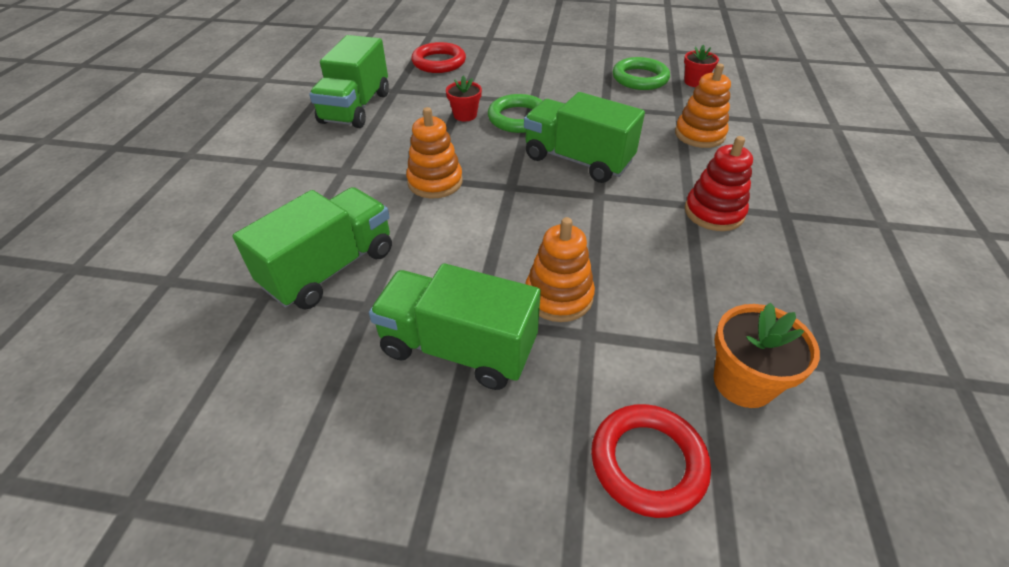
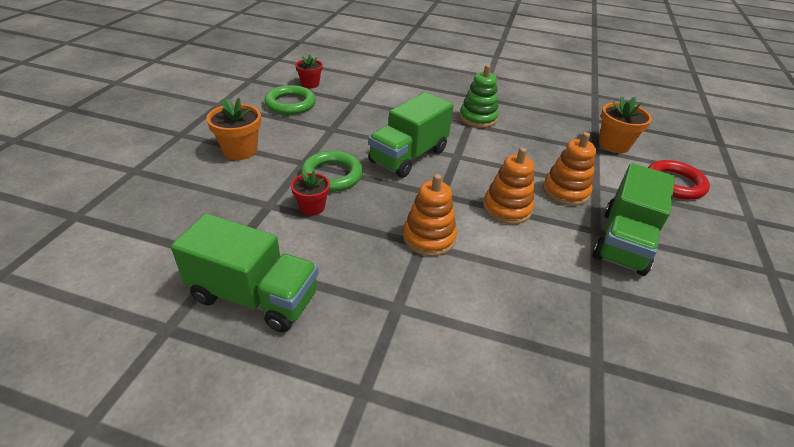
camera: 85 degrees left, 5 degrees down
(330, 268) = (556, 314): green truck -> none
(439, 62) = (172, 215): red ring -> none
(537, 70) = (240, 150): none -> orange flower pot
(699, 134) = (387, 101): orange stacking toy -> orange stacking toy (507, 208)
(714, 212) = (478, 118): red stacking toy -> green stacking toy

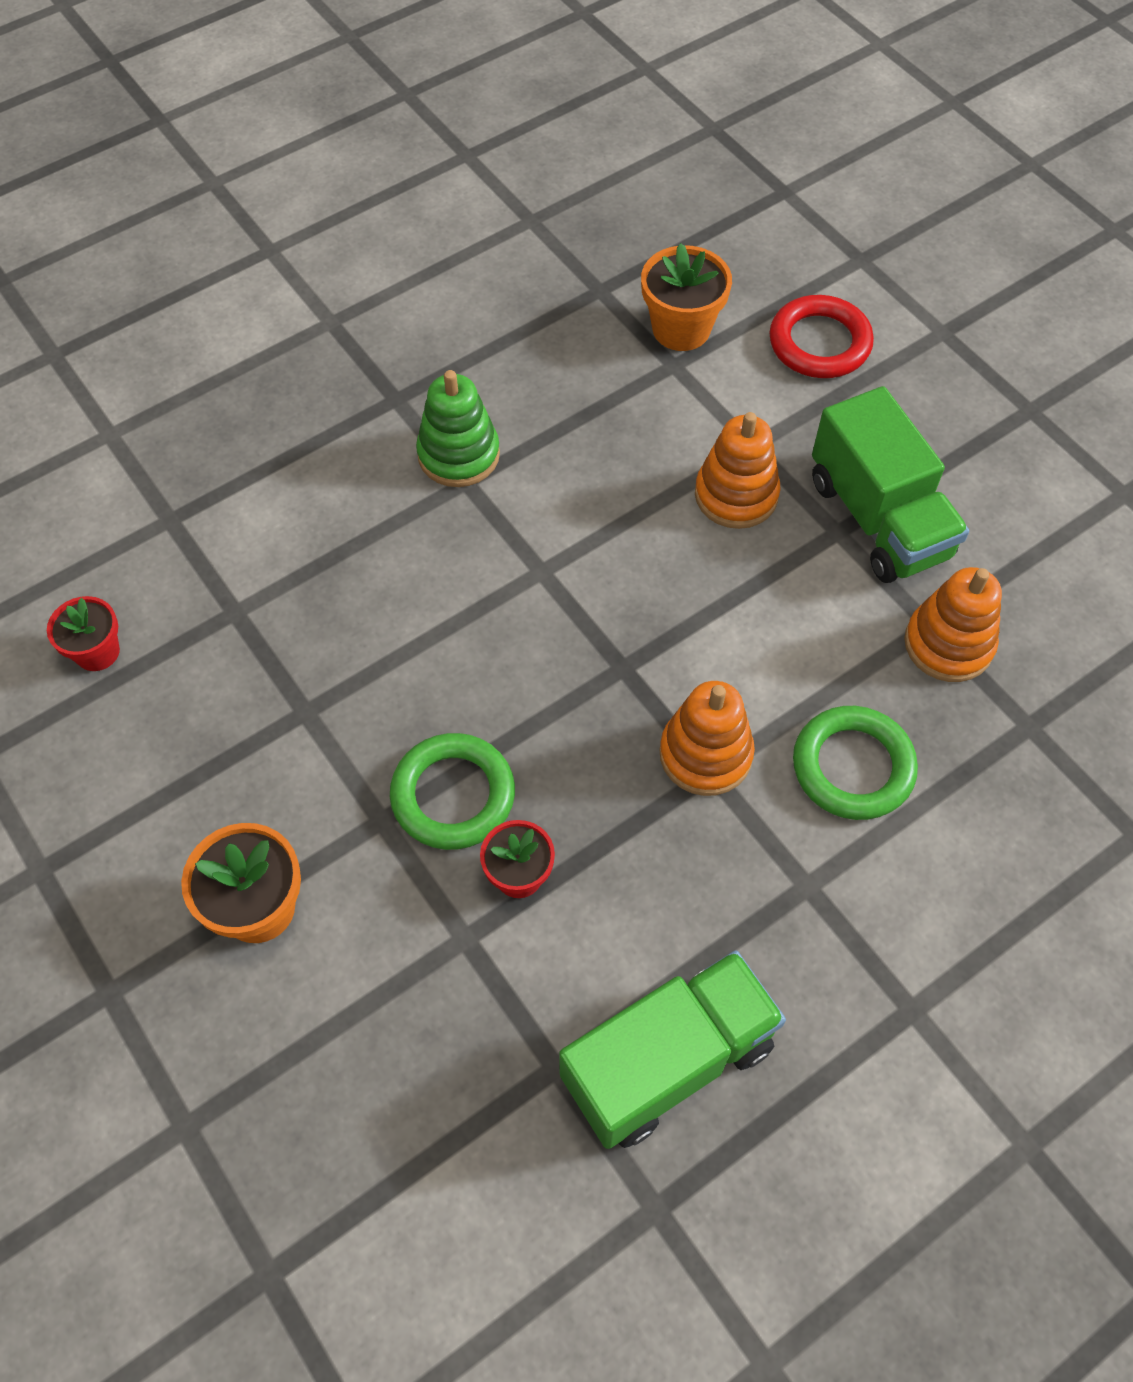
camera: 50 degrees left, 20 degrees up
(290, 104) = (151, 732): green ring -> green ring (852, 767)
(409, 156) = (488, 643): green truck -> none
(507, 208) = (717, 603): orange stacking toy -> orange stacking toy (948, 644)

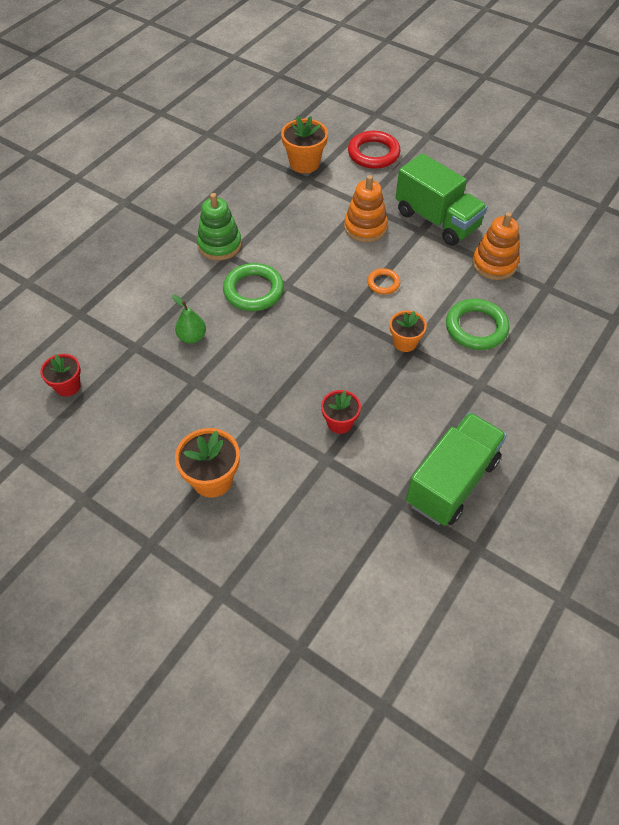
camera: 20 degrees left, 5 degrees down
(336, 624) = (192, 337): none -> green pear
(453, 795) = (289, 397): green ring -> green ring (253, 290)
(705, 754) = (405, 342): orange stacking toy -> orange flower pot
(719, 621) = (383, 283): none -> orange ring

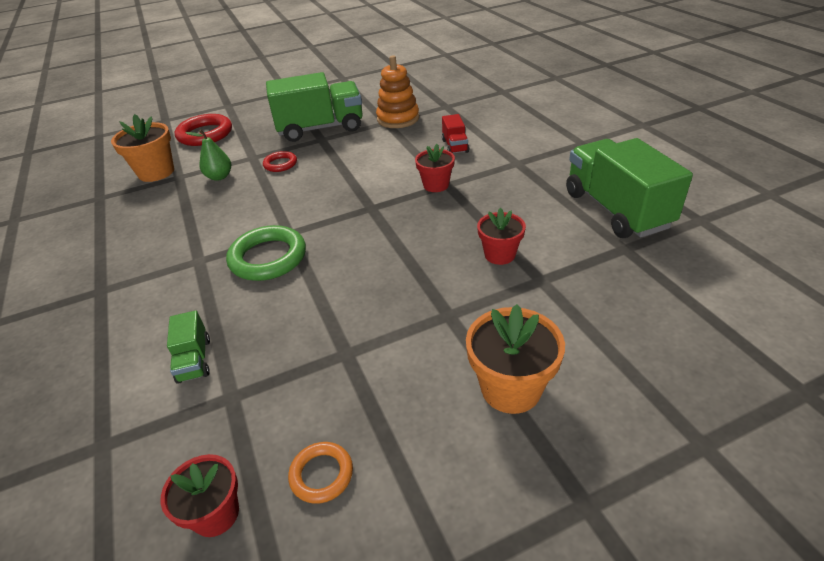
camera: 55 degrees left, 15 degrees down
(150, 313) = (194, 360): none -> green truck
(192, 337) = (277, 332): green pear -> green pear (219, 177)
(219, 245) = (174, 262): green stacking toy -> none
(365, 227) = (280, 164): orange stacking toy -> red ring
(383, 283) = (356, 175): orange ring -> orange ring (321, 474)
(405, 342) = (436, 185): orange flower pot -> red flower pot
(476, 328) = (455, 146): green ring -> red truck

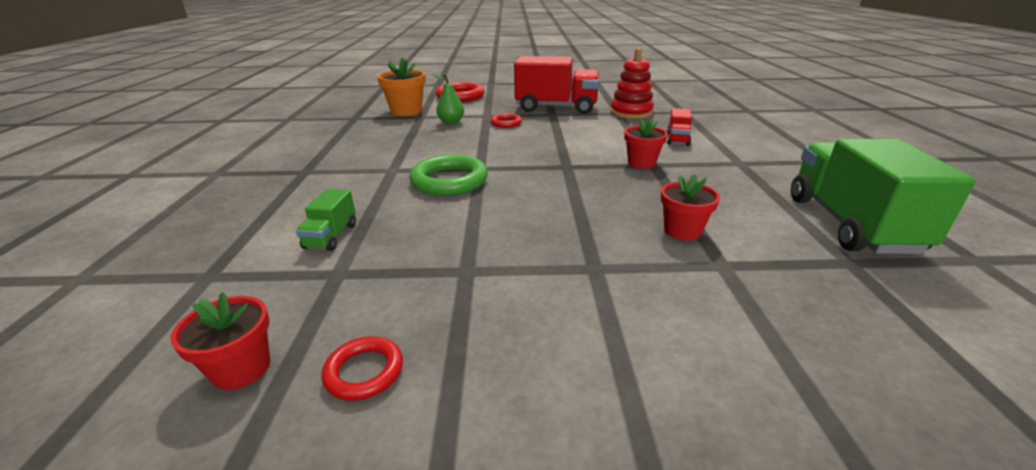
camera: 20 degrees right, 10 degrees down
(320, 128) = (556, 108): green truck -> red truck
(321, 474) = (364, 372): orange ring -> red ring
(398, 119) = (631, 112): orange stacking toy -> red stacking toy
(510, 388) = (630, 361): orange flower pot -> none

